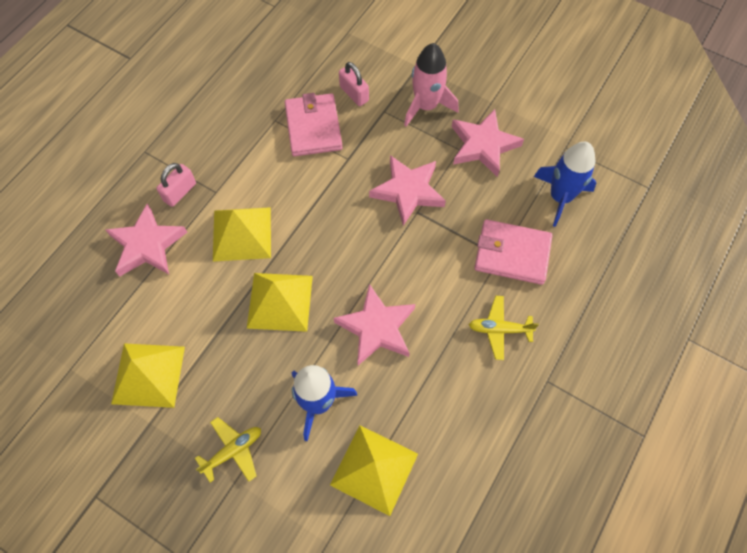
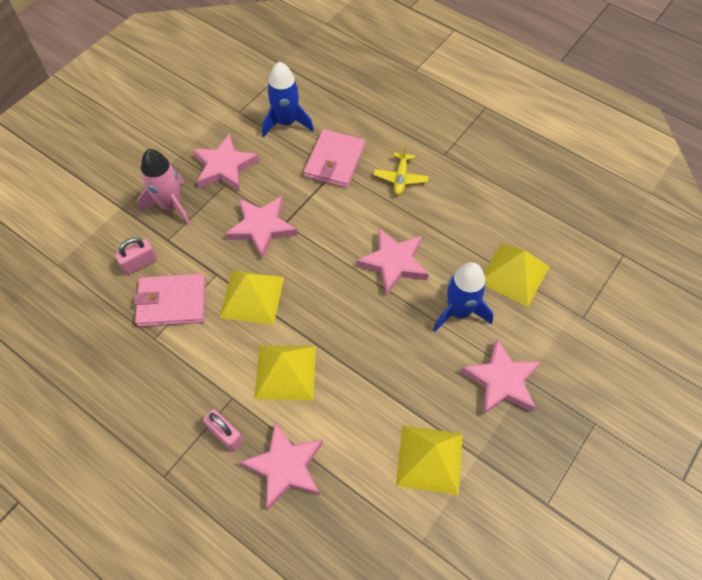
camera: 85 degrees left, 5 degrees down
(233, 451) = (501, 381): yellow plane -> pink star
(280, 301) = (362, 339): yellow pyramid -> yellow pyramid (252, 297)

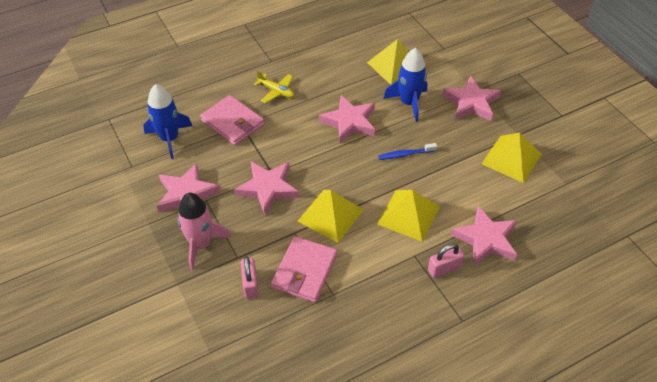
camera: 65 degrees left, 10 degrees down
(374, 337) = (405, 154): none -> blue toothbrush

